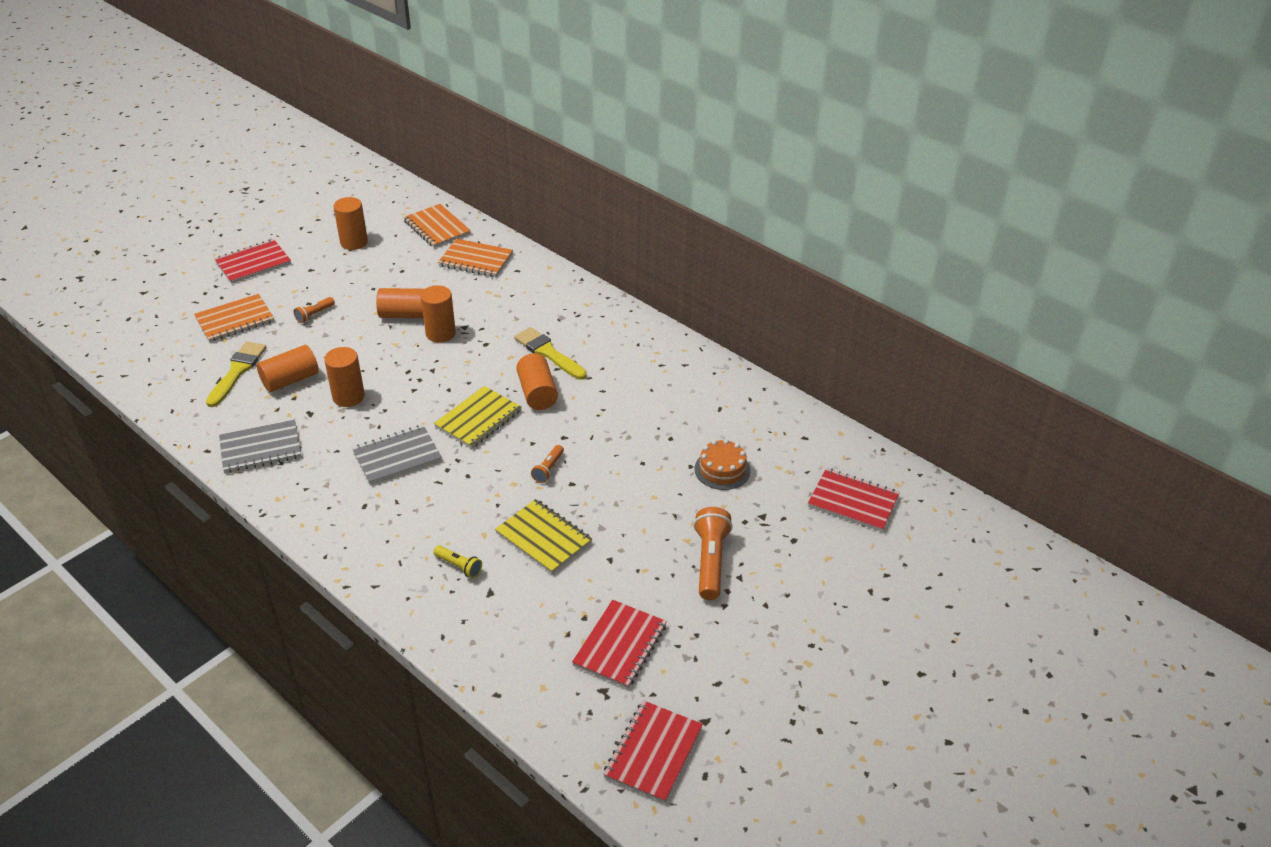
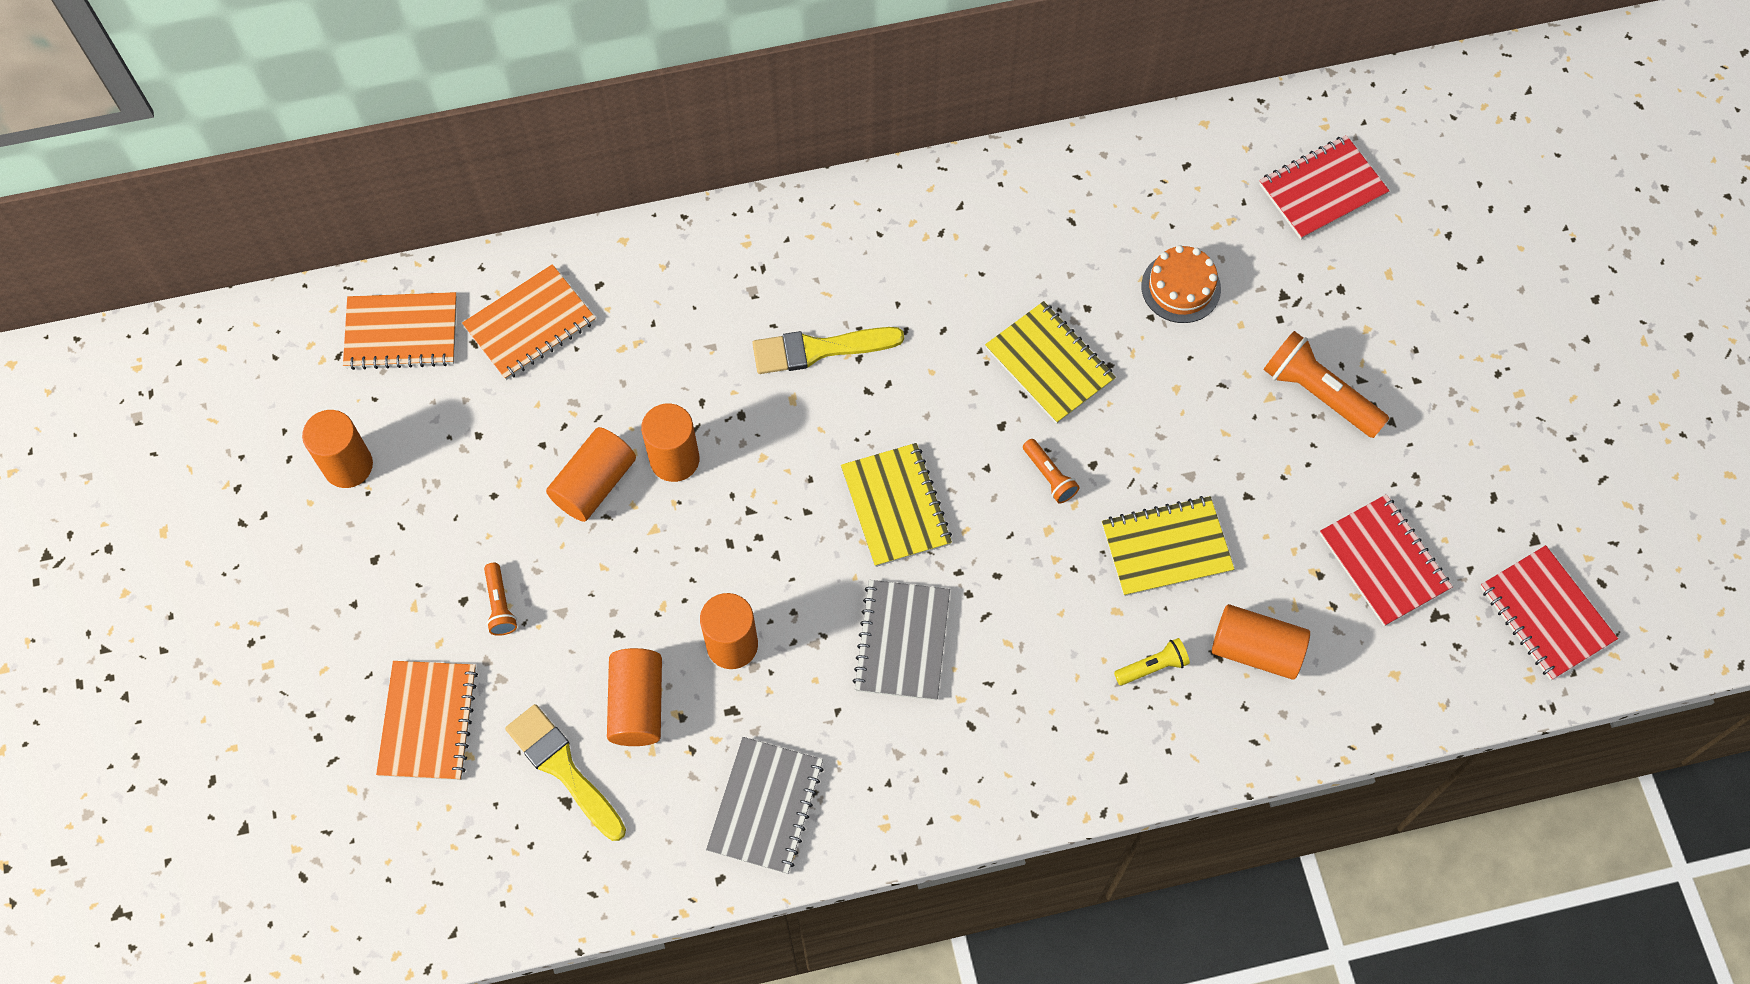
camera: 55 degrees left, 25 degrees up
(253, 263) = (290, 634): red notebook -> none
(537, 393) = (893, 408): orange cylinder -> orange cylinder (1256, 649)
(620, 439) = (1049, 364): none -> yellow notebook

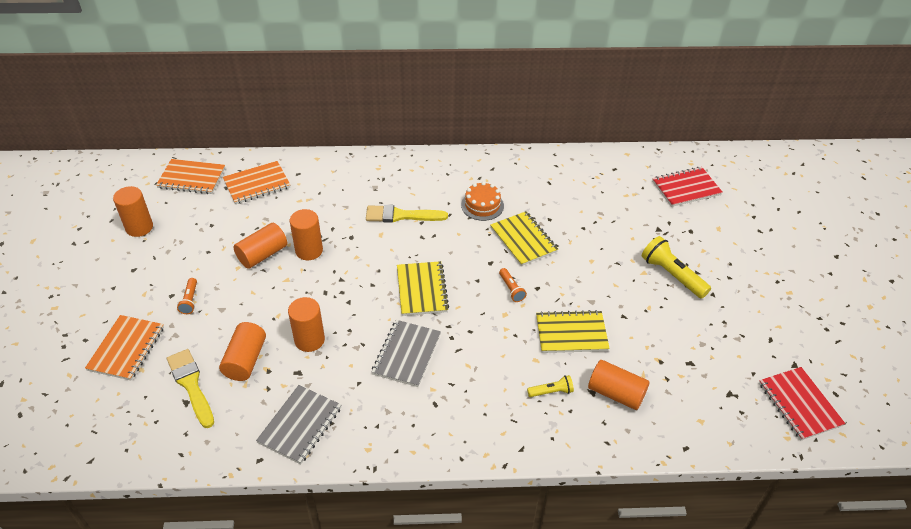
camera: 10 degrees right, 20 degrees down
(1181, 287) = (602, 218): orange cake -> orange cake (482, 205)
(1319, 394) = (672, 275): orange flashlight -> yellow flashlight
(1384, 561) = (700, 361): red notebook -> none

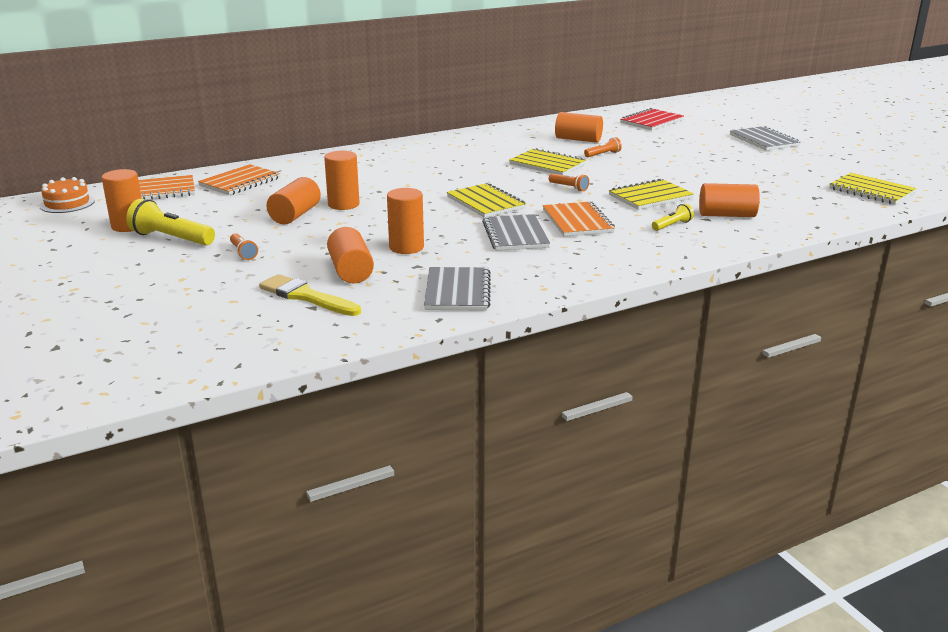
camera: 25 degrees left, 20 degrees down
(126, 349) = (200, 293): orange notebook -> orange notebook (577, 221)
(401, 215) = (416, 172): yellow brush -> none
(482, 205) = (487, 156): orange cake -> orange cake (67, 203)
(586, 202) = (578, 139): none -> orange cylinder
(588, 239) = (603, 154): none -> orange flashlight
(672, 275) = (695, 158): yellow flashlight -> yellow flashlight (171, 238)
(771, 264) = (764, 140): none -> grey notebook
(799, 404) = (871, 191): red notebook -> yellow notebook

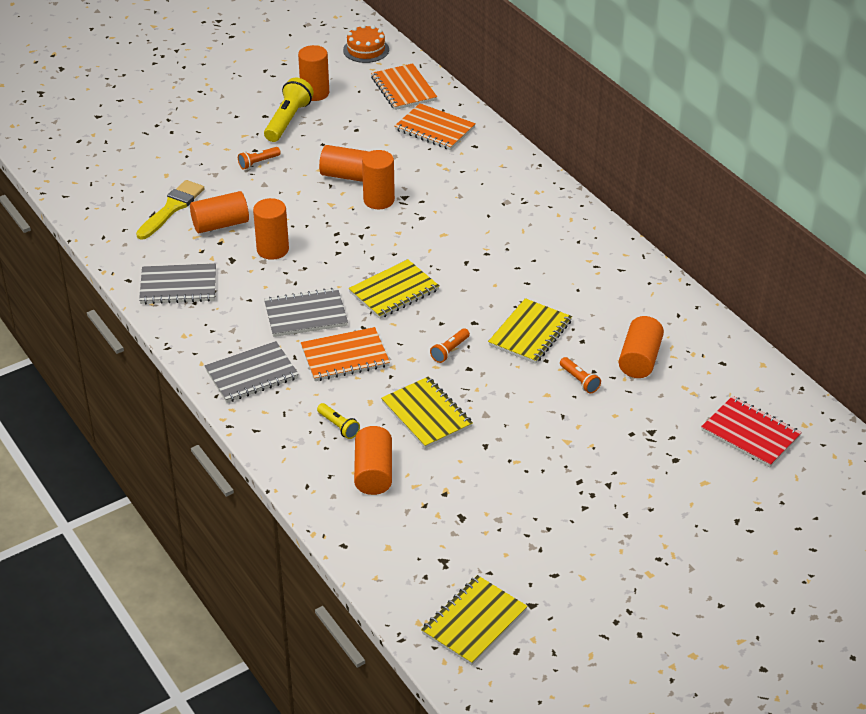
camera: 85 degrees right, 15 degrees up
(764, 140) = (683, 546): grey notebook -> grey notebook (252, 374)

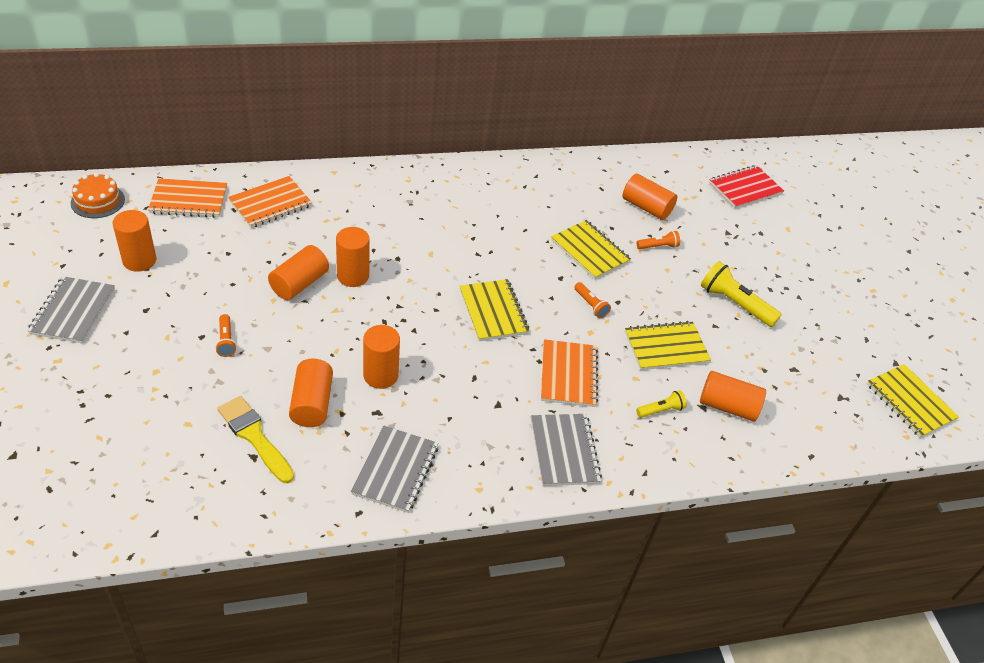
camera: 75 degrees left, 5 degrees up
(288, 120) = (170, 295): yellow flashlight -> yellow flashlight (735, 304)
(305, 315) = (495, 383): grey notebook -> grey notebook (73, 311)

